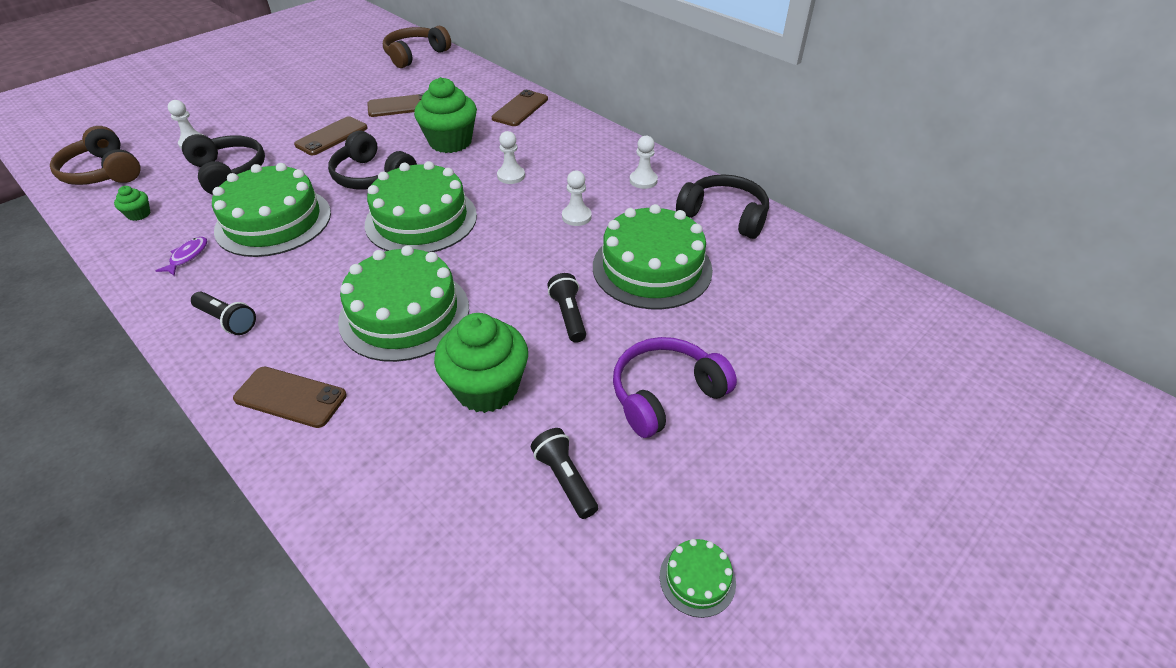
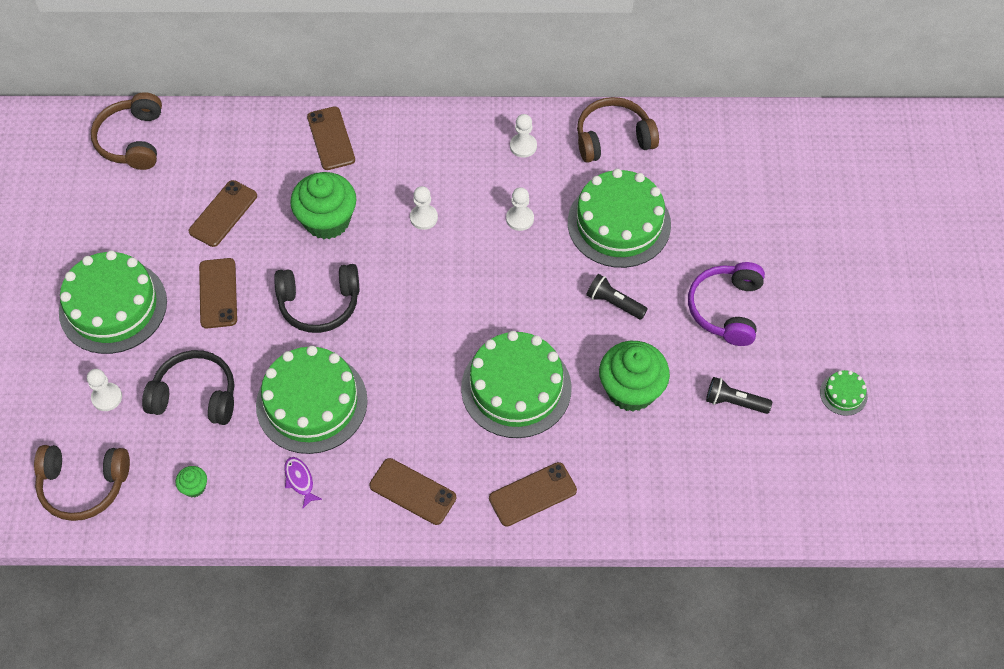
camera: 45 degrees left, 15 degrees up
(227, 320) = (412, 491): black flashlight -> brown phone
(421, 219) = (417, 310): green cake -> green cake (113, 306)
(724, 215) = (613, 138): black headphones -> brown headphones

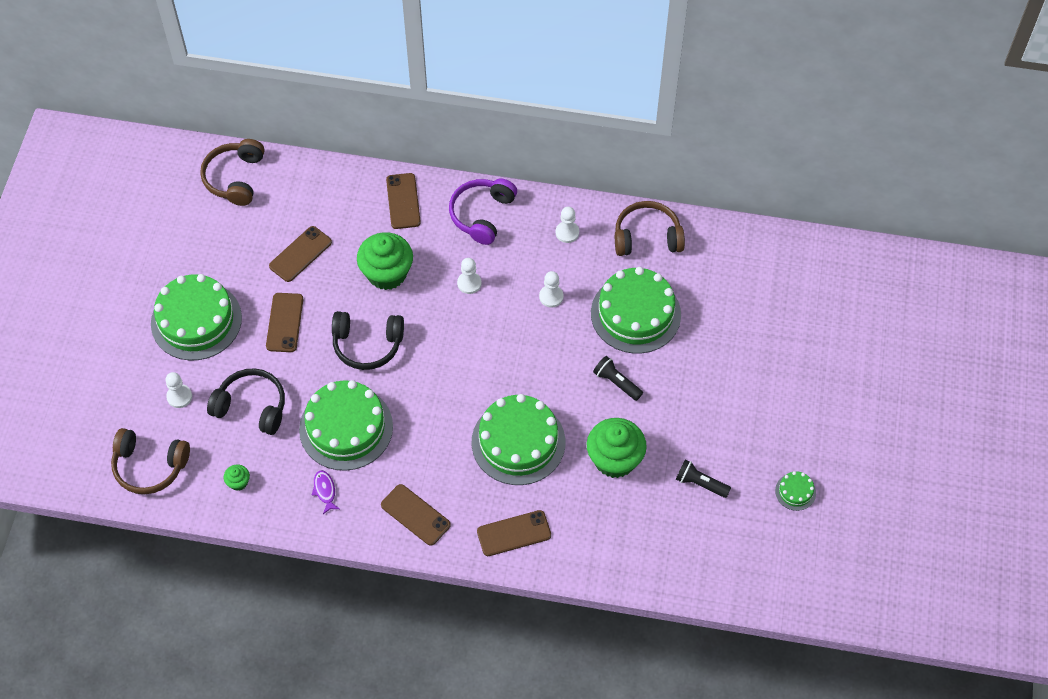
camera: 10 degrees right, 0 degrees up
(726, 309) = (711, 402): purple headphones -> purple headphones (482, 214)

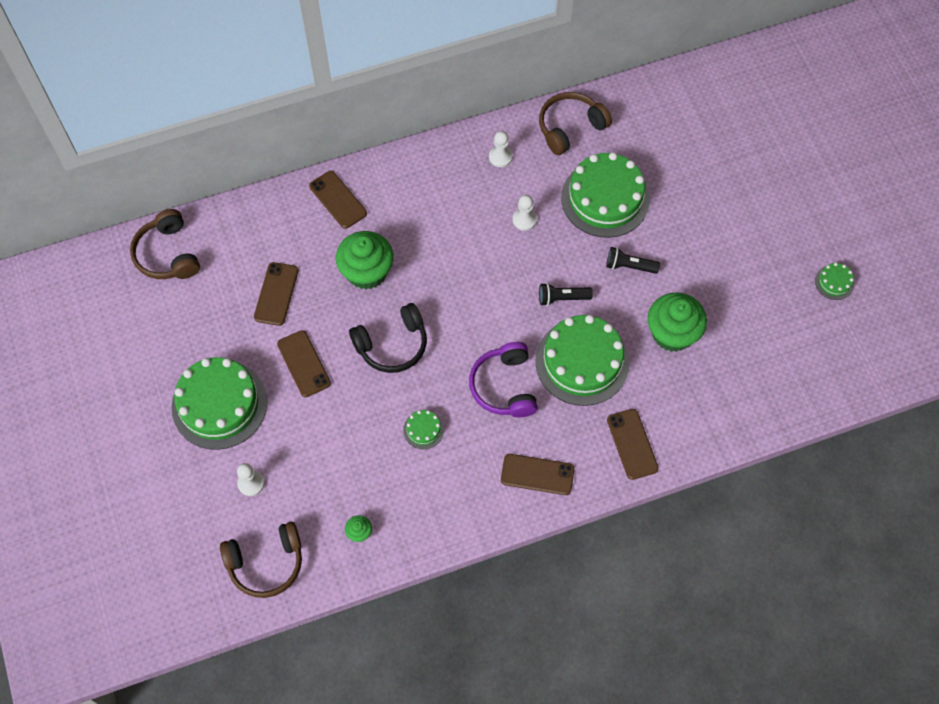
camera: 30 degrees left, 5 degrees up
(252, 406) = (325, 456): black headphones -> none
(325, 491) = (443, 497): purple fish -> none
(346, 428) = (423, 430): green cake -> green cake, size x0.43
(469, 283) = (446, 244): white pawn -> none
(482, 214) = (416, 177): purple headphones -> purple headphones (504, 386)
(514, 533) = (632, 444): brown phone -> brown phone turned 60 degrees counterclockwise
(700, 483) = (755, 316): black flashlight -> black flashlight (562, 298)

